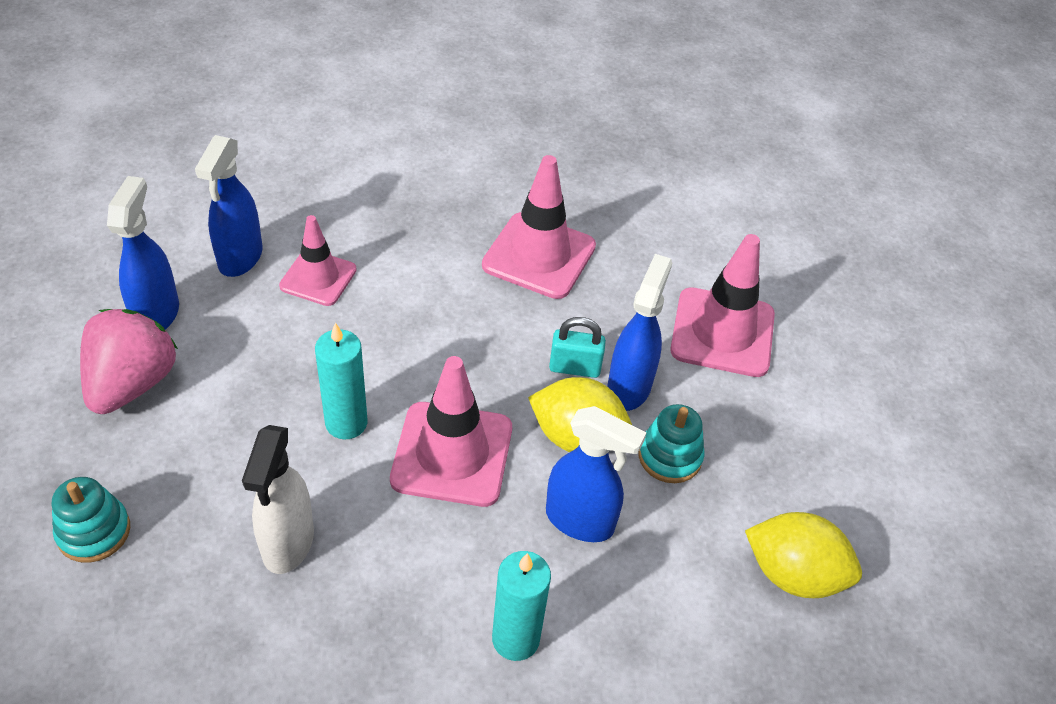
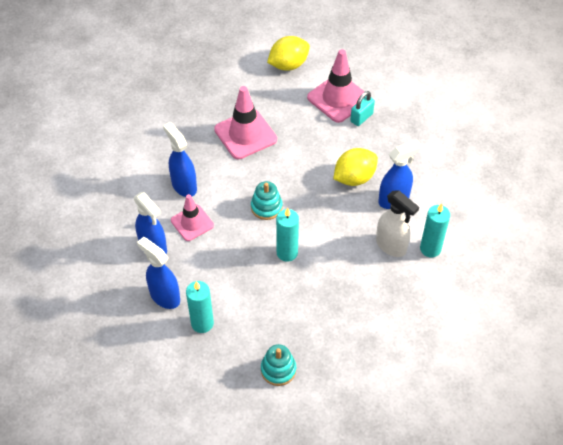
camera: 50 degrees left, 5 degrees up
(132, 383) = (202, 323): pink strawberry -> turquoise candle
(287, 543) = (334, 302): white spray bottle -> white spray bottle (391, 246)
(452, 454) = (331, 224): pink traffic cone -> none
(574, 367) = (318, 158): turquoise padlock -> turquoise padlock (361, 118)
(629, 387) = (342, 146): blue spray bottle -> blue spray bottle (184, 186)
(669, 456) = (385, 154): turquoise stacking toy -> turquoise stacking toy (266, 207)
(793, 574) = (462, 149): yellow lemon -> yellow lemon (288, 65)

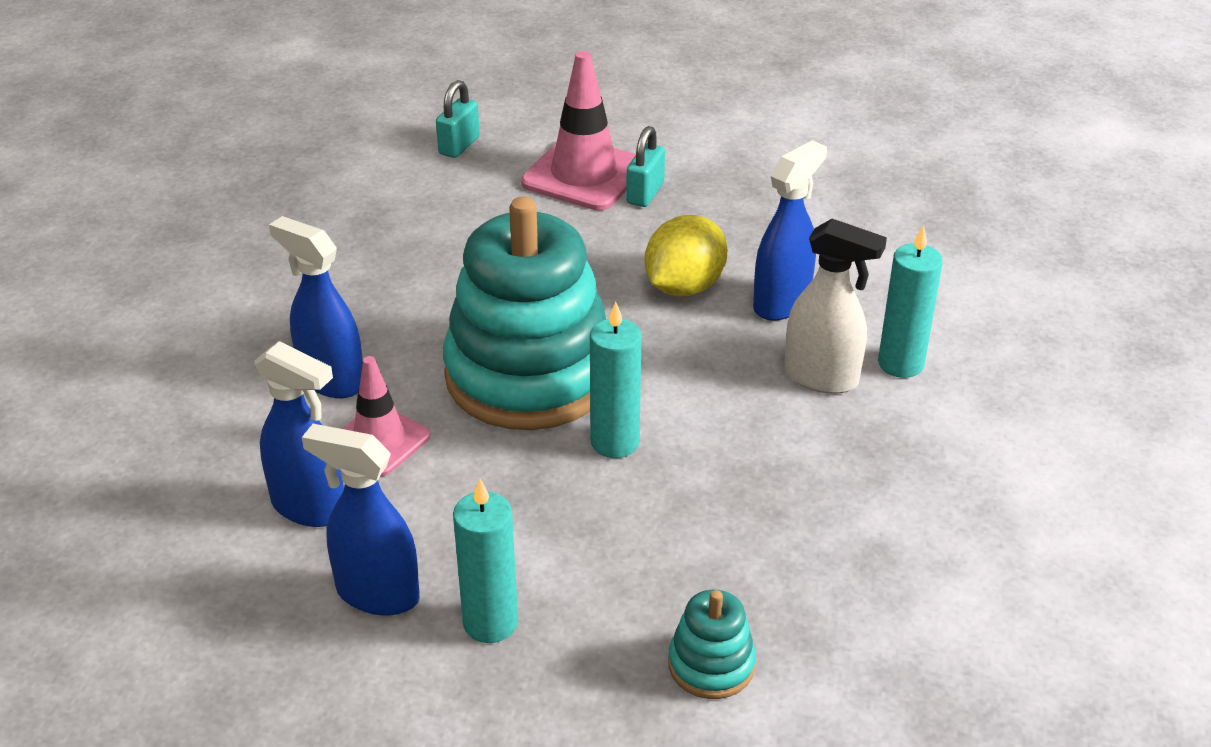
camera: 20 degrees left, 15 degrees down
(245, 134) = (425, 267): pink traffic cone -> none
(266, 207) = (529, 375): turquoise stacking toy -> turquoise stacking toy, size x2.39
(288, 65) = (459, 146): yellow lemon -> turquoise padlock

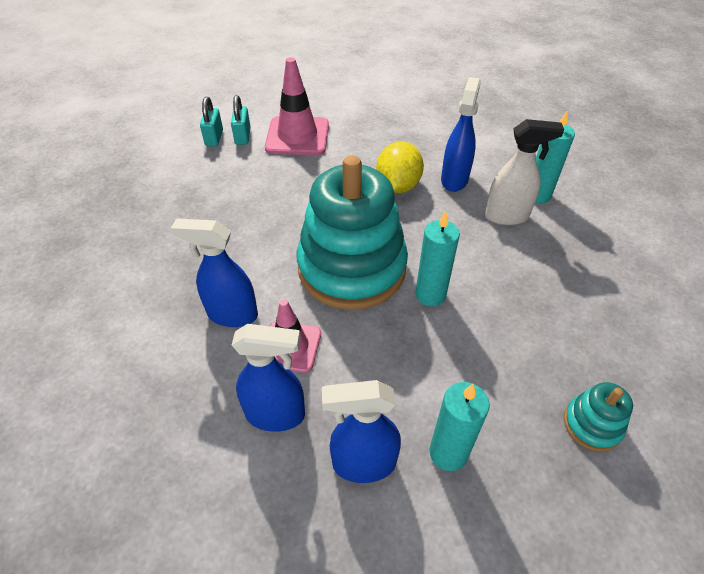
camera: 25 degrees left, 10 degrees up
(645, 193) = (338, 138): turquoise padlock -> turquoise padlock (243, 136)

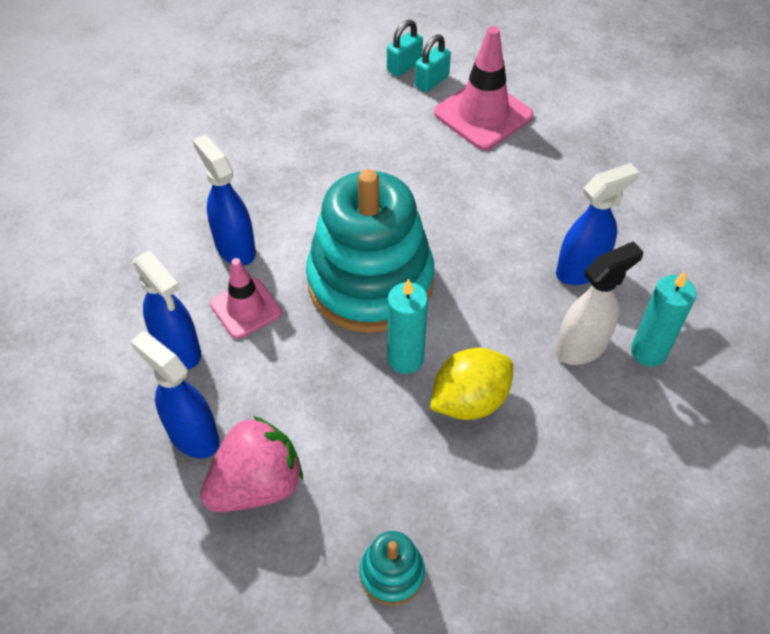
camera: 45 degrees right, 5 degrees up
(398, 186) = (514, 235): yellow lemon -> yellow lemon (469, 400)
(448, 453) = (257, 485): turquoise candle -> pink strawberry
(507, 216) = (582, 347): white spray bottle -> white spray bottle turned 75 degrees counterclockwise

